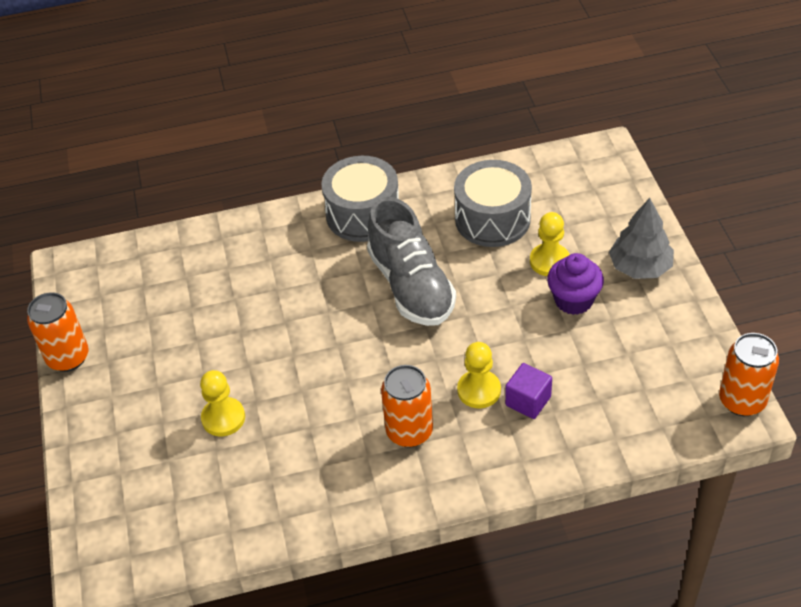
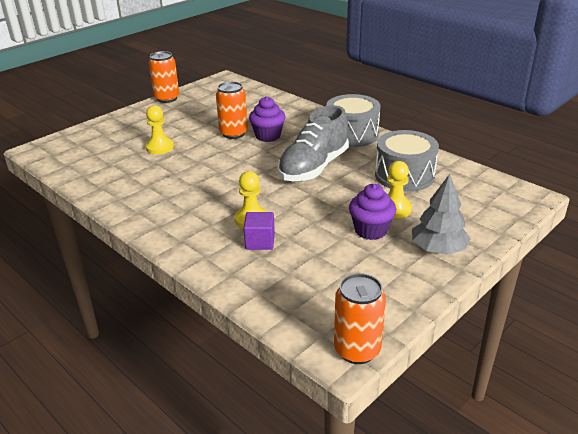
camera: 55 degrees right, 15 degrees down
(295, 293) = (268, 136): none -> purple cupcake
(409, 432) = (196, 206): orange can -> orange can (233, 133)

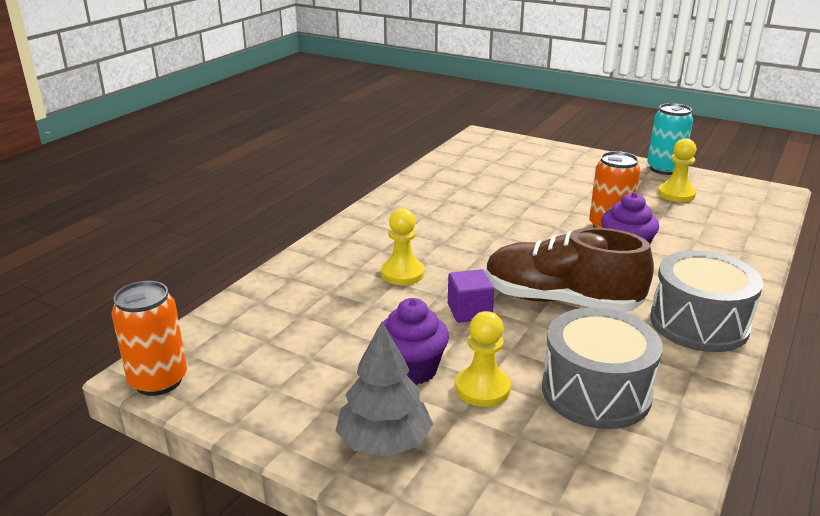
camera: 75 degrees right, 5 degrees down
(159, 147) = (534, 190): yellow pawn -> yellow pawn (676, 194)
(167, 98) = (664, 169): orange can -> turquoise can
(260, 242) = (357, 286): purple cube -> purple cube (469, 311)
(313, 167) = (561, 301): grey shoe -> brown shoe

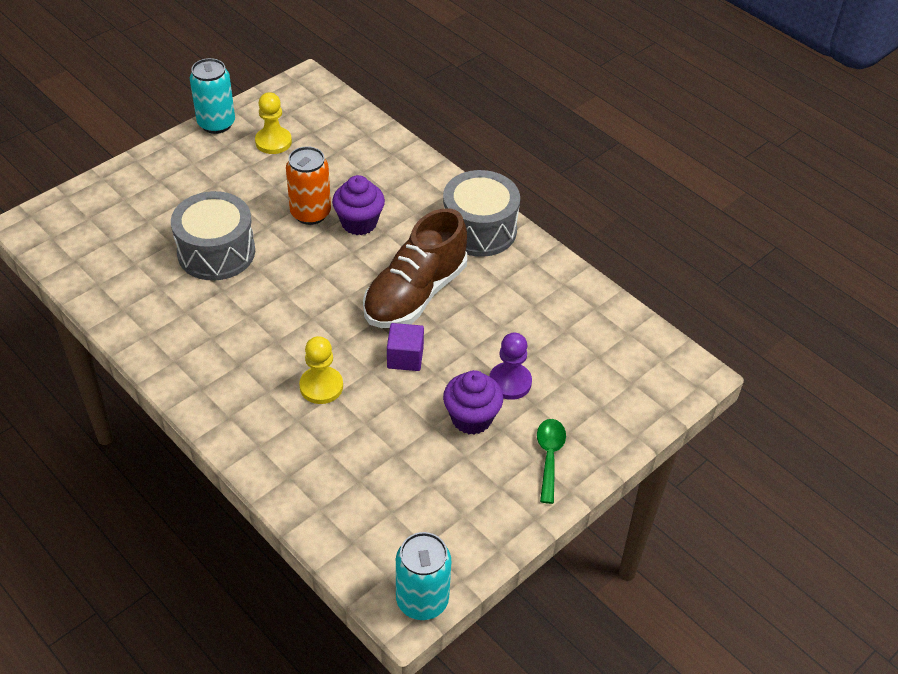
camera: 75 degrees left, 20 degrees up
(158, 381) = (422, 600): orange can -> turquoise can
(384, 441) = (549, 457): grey tree -> green spoon
(482, 388) = (510, 382): yellow pawn -> purple pawn
(596, 392) = (535, 320): grey drum -> grey drum (216, 252)

